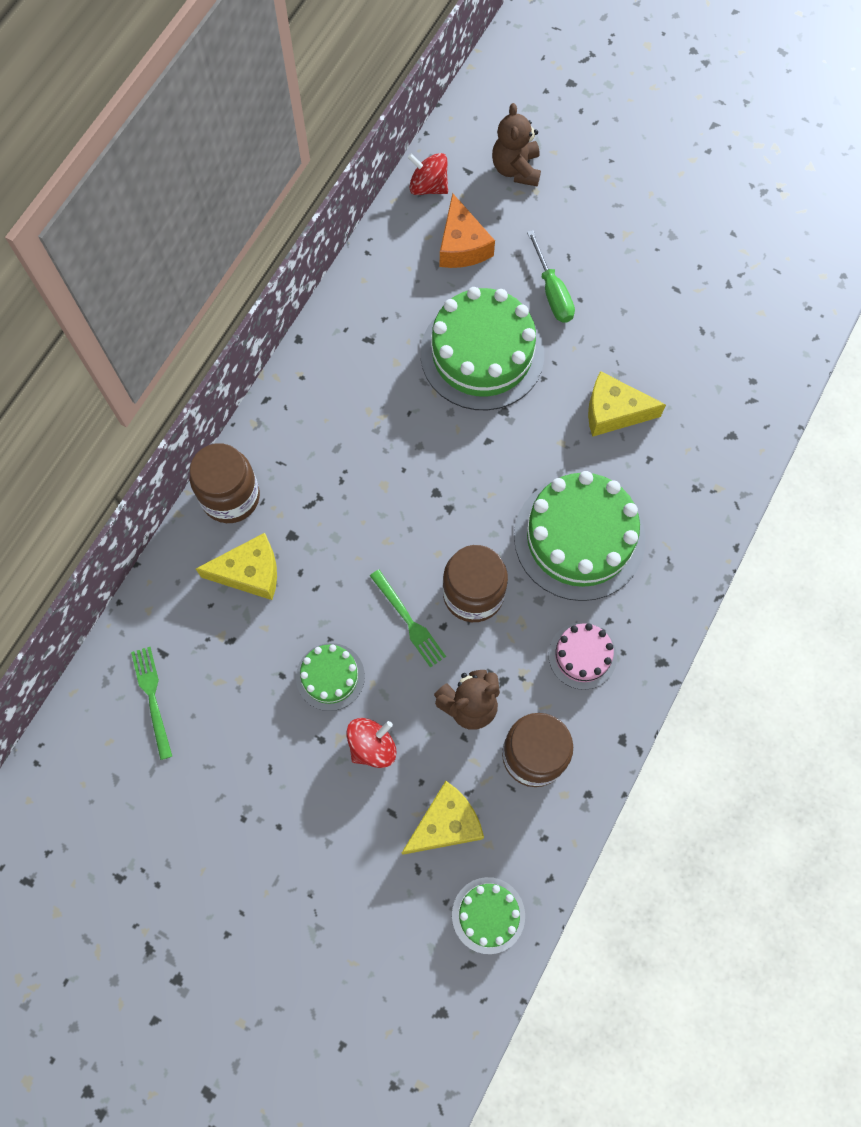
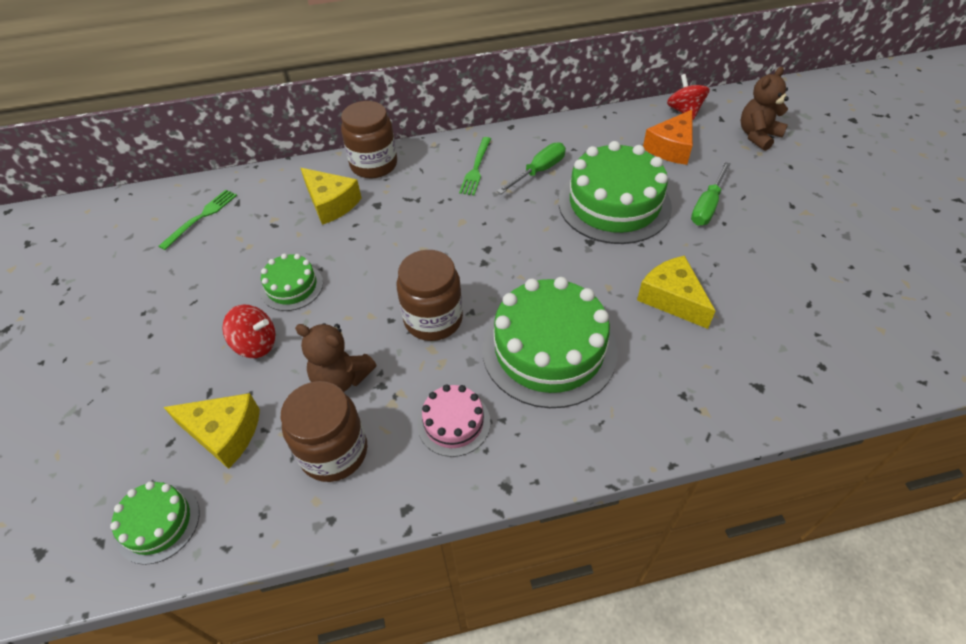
camera: 50 degrees right, 20 degrees down
(383, 372) = (538, 171): none -> green screwdriver
(408, 621) = (375, 299): green fork -> green fork (476, 168)

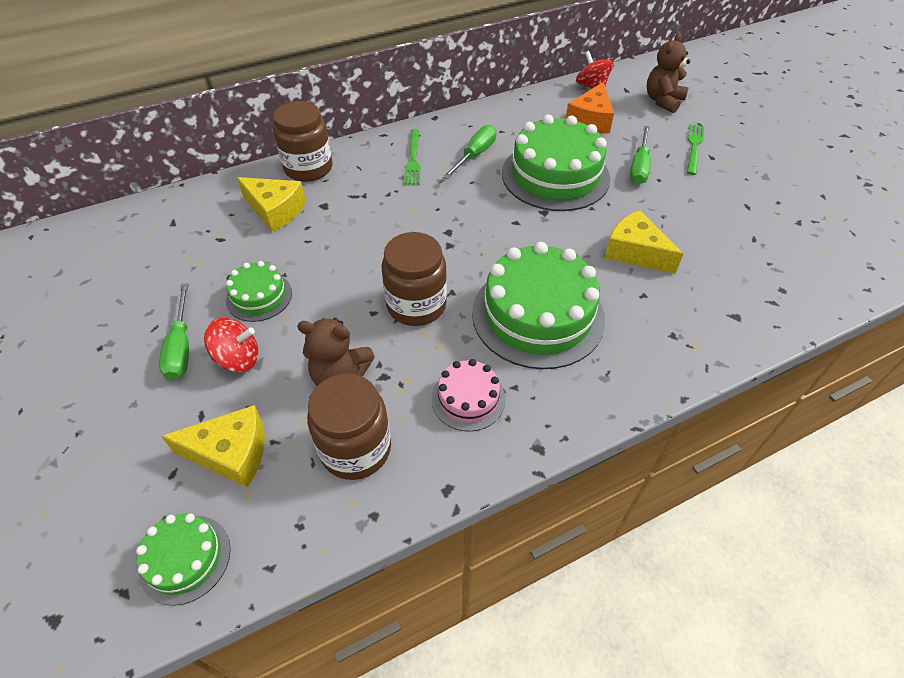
camera: 15 degrees left, 0 degrees up
(201, 217) = (136, 242): green fork -> green fork (694, 147)
(211, 324) = (181, 347): none -> green screwdriver

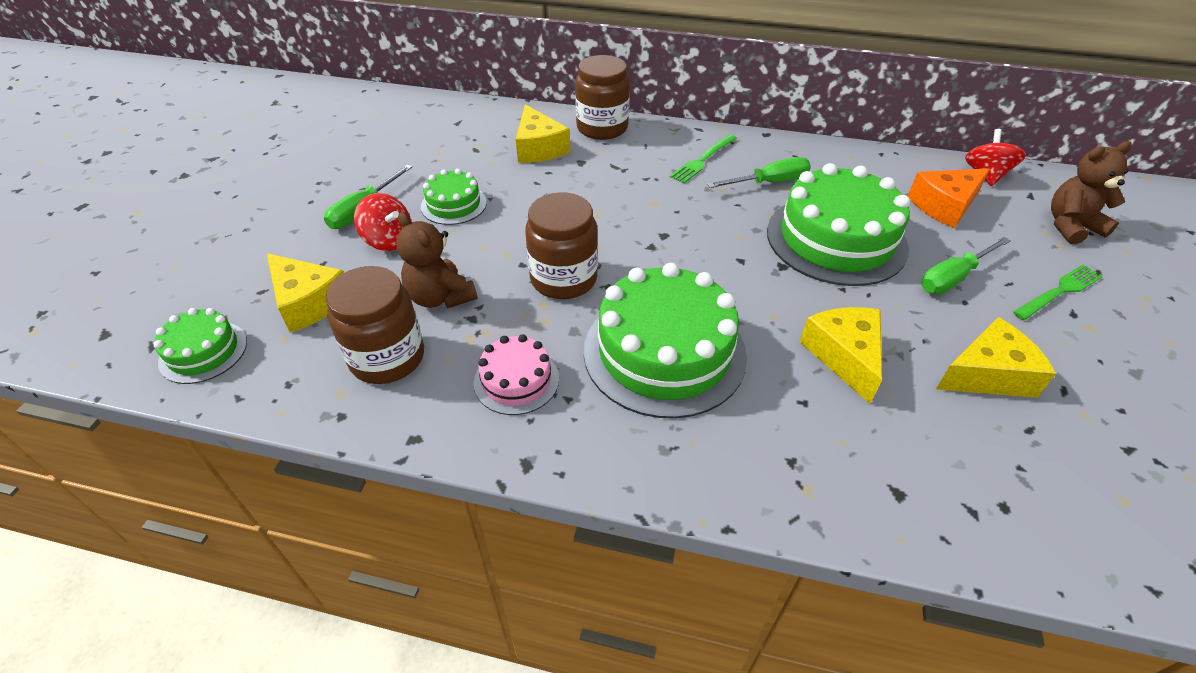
camera: 40 degrees right, 5 degrees down
(709, 218) = (987, 374): none -> yellow cheese

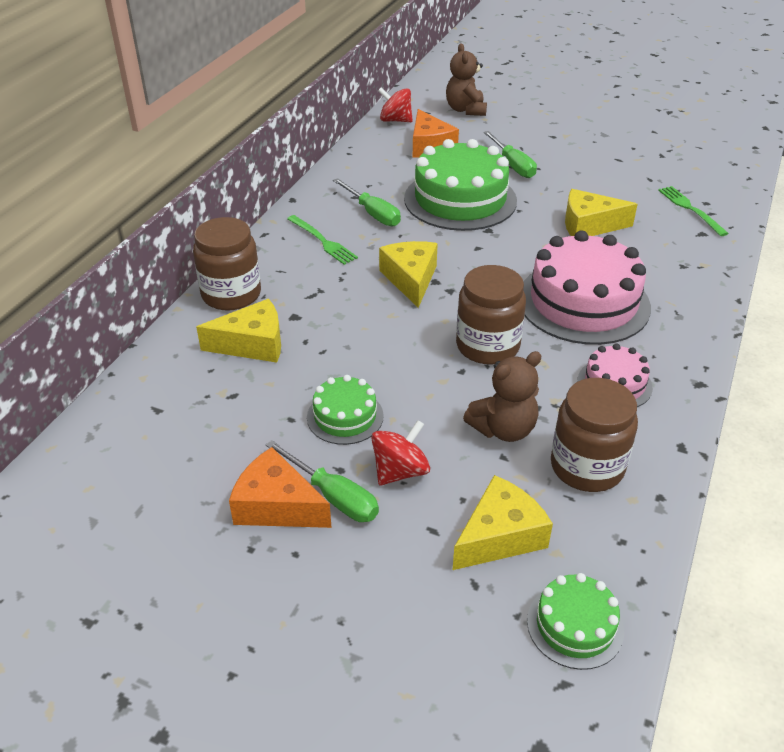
camera: 80 degrees left, 5 degrees down
(357, 186) = (277, 506): none -> orange cheese
(664, 352) = (583, 302): green cake -> pink cake
(769, 182) = (372, 213): green screwdriver -> green screwdriver turned 150 degrees clockwise
(987, 374) = (606, 179): yellow cheese -> yellow cheese (410, 279)
(1059, 291) = (532, 134): green fork -> green fork (690, 209)

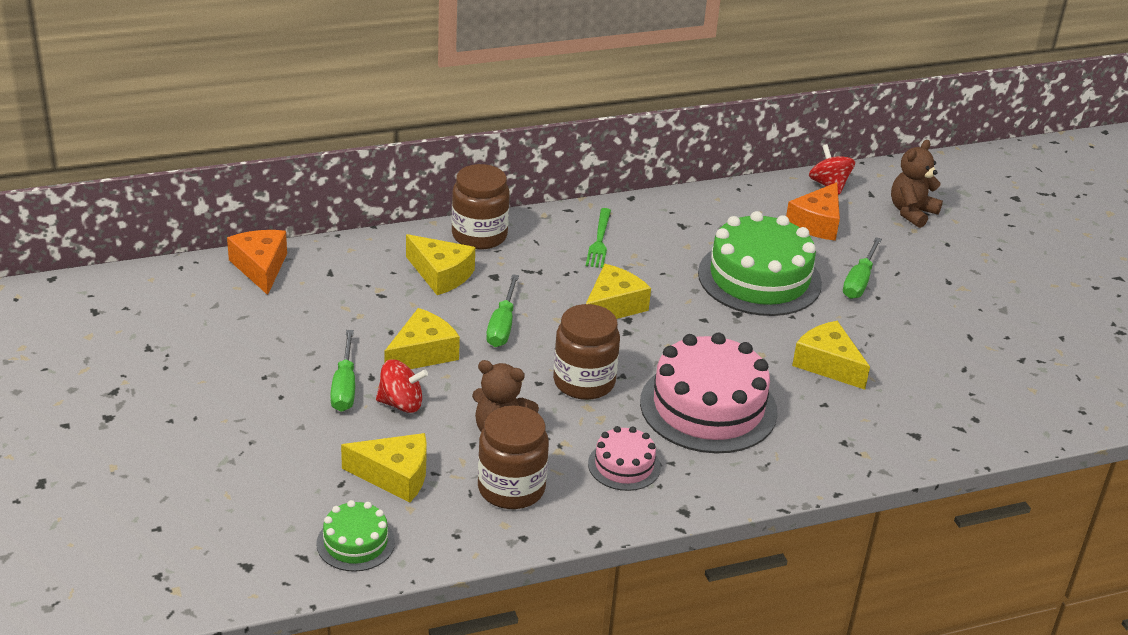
camera: 45 degrees right, 5 degrees down
(277, 506) = (309, 368): orange cheese -> orange cheese (260, 268)
(345, 416) = (422, 353): green cake -> yellow cheese
(372, 213) = (671, 245): green screwdriver -> green screwdriver (502, 325)
(690, 209) = (948, 413): green fork -> none

